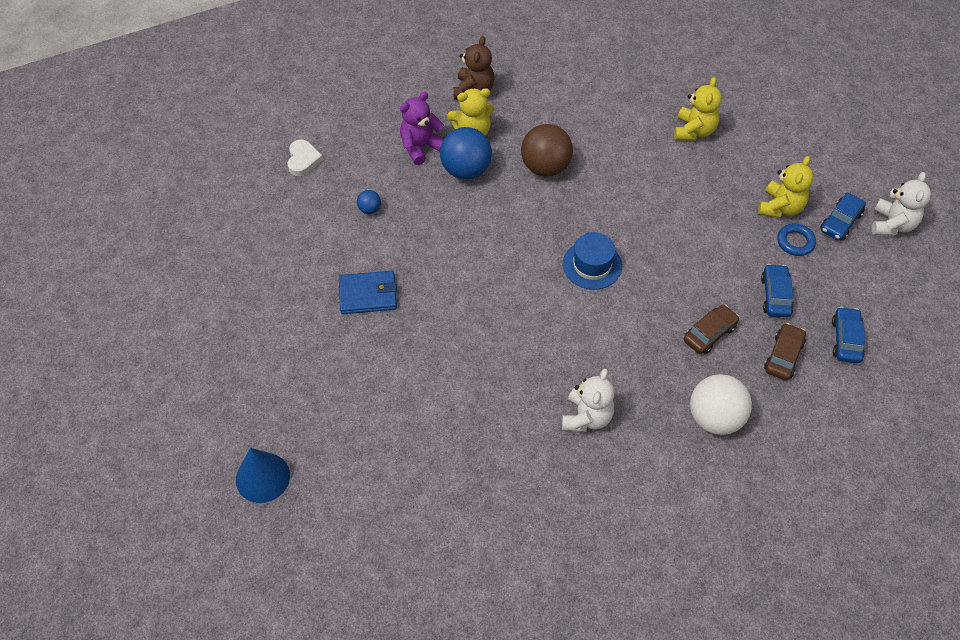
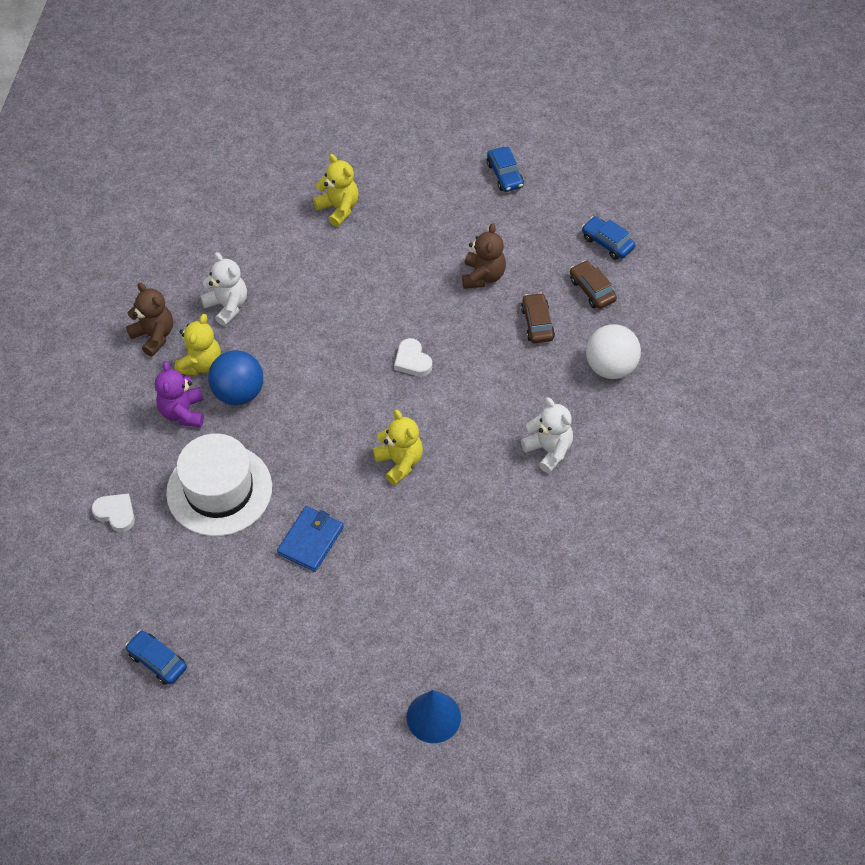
camera: 55 degrees left, 0 degrees up
(369, 209) = (219, 490): blue ball -> white hat
(545, 167) = (286, 333): brown ball -> none
(592, 265) = (412, 361): blue hat -> white heart
(721, 266) = (483, 276): none -> brown teddy bear
(775, 295) = (536, 259): blue car -> blue car (157, 661)
(780, 207) = (460, 202): yellow teddy bear -> yellow teddy bear (400, 462)
(795, 242) = (499, 215): blue ring -> none
(892, 224) = (533, 146): white teddy bear -> white teddy bear (227, 306)

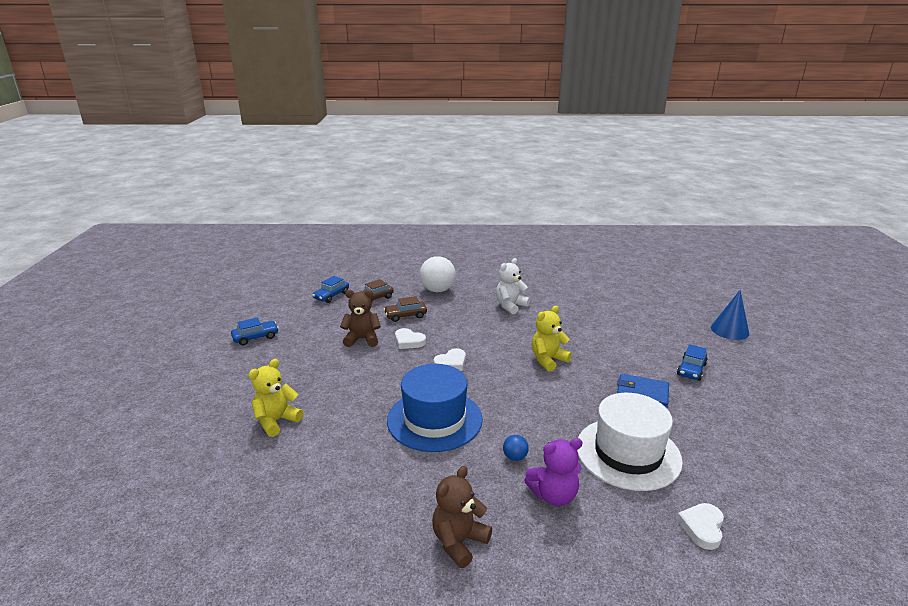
camera: 100 degrees left, 30 degrees down
(157, 661) = (820, 464): blue car -> blue car (691, 370)
(201, 364) = (488, 492): yellow teddy bear -> none
(227, 306) = (407, 483): white teddy bear -> none
(239, 392) = (515, 457): blue ball -> blue ball, size x0.46
(311, 334) = (434, 419): none -> blue hat
(470, 322) = (409, 341): none -> white heart

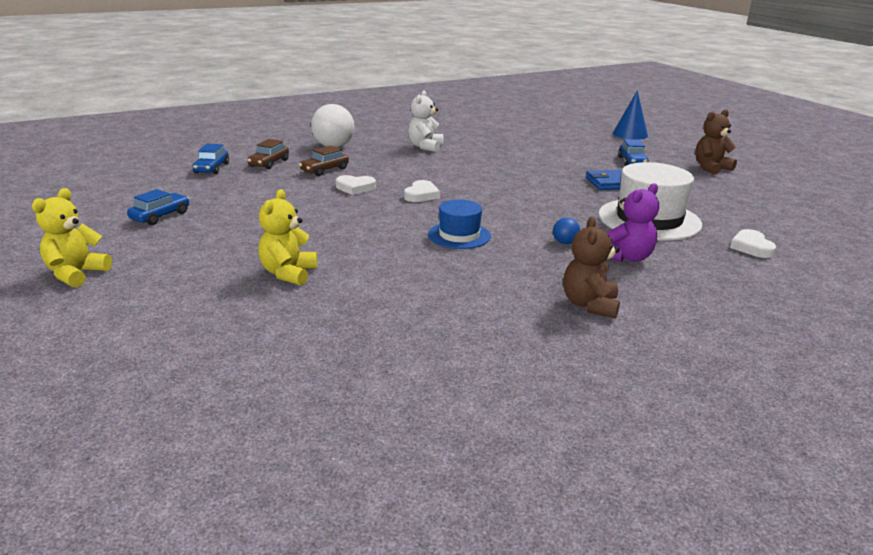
camera: 30 degrees left, 0 degrees up
(362, 339) = (300, 195): brown teddy bear -> brown teddy bear (711, 168)
(434, 419) = (459, 235): blue hat -> blue hat, size x0.59
(548, 360) = (509, 177): yellow teddy bear -> yellow teddy bear (76, 274)

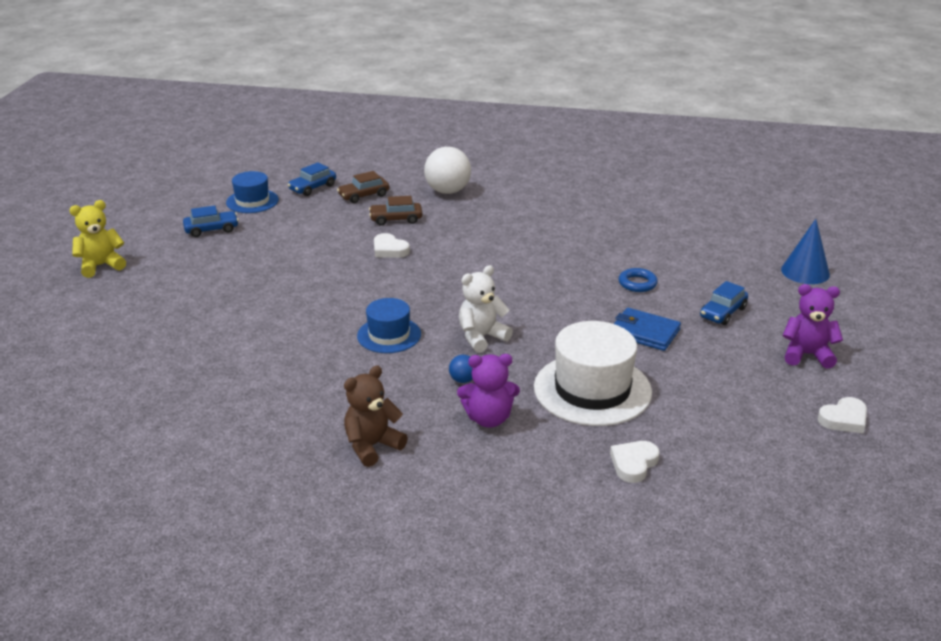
camera: 40 degrees right, 5 degrees up
(167, 189) = (252, 201): none -> blue hat
(288, 273) = (216, 319): yellow teddy bear -> none
(421, 195) = (431, 278): white heart -> white heart (844, 419)
(425, 147) = (532, 218): white teddy bear -> white teddy bear (481, 337)
(558, 162) = (637, 283): none -> blue ring
(711, 168) = (807, 355): brown teddy bear -> purple teddy bear

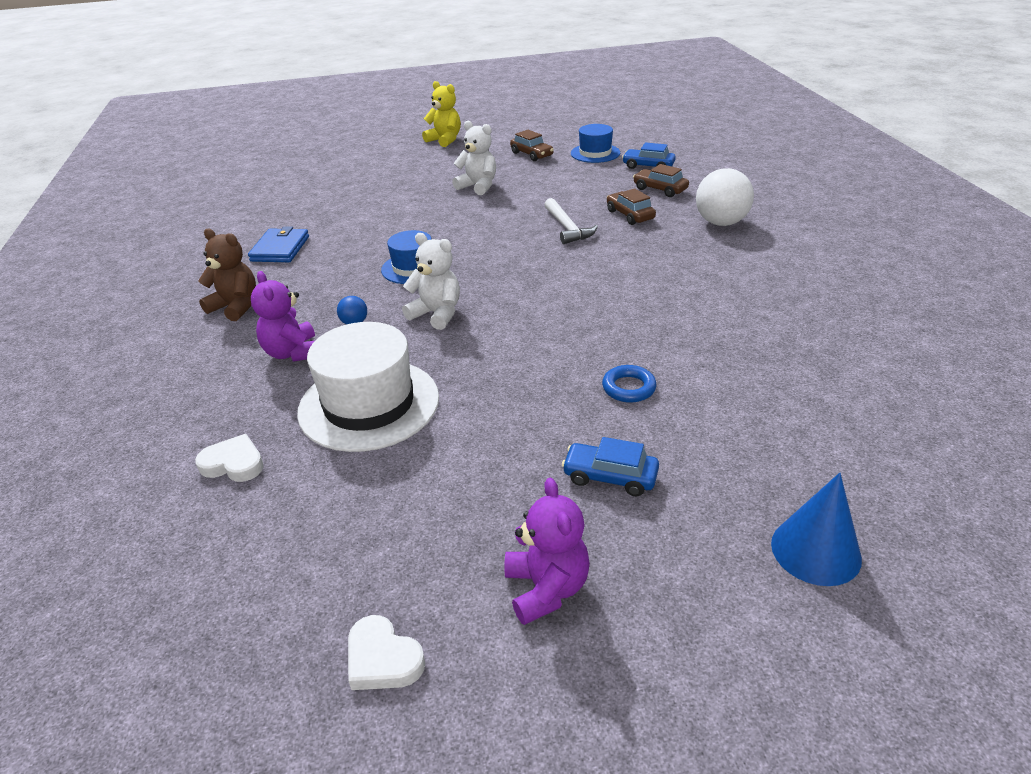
camera: 70 degrees right, 5 degrees up
(211, 229) = (532, 154): blue car -> brown car
(251, 271) = (478, 186): none -> white teddy bear
(389, 250) = (567, 228): white heart -> white hammer
(644, 332) = (513, 417): blue wallet -> blue wallet (280, 249)

